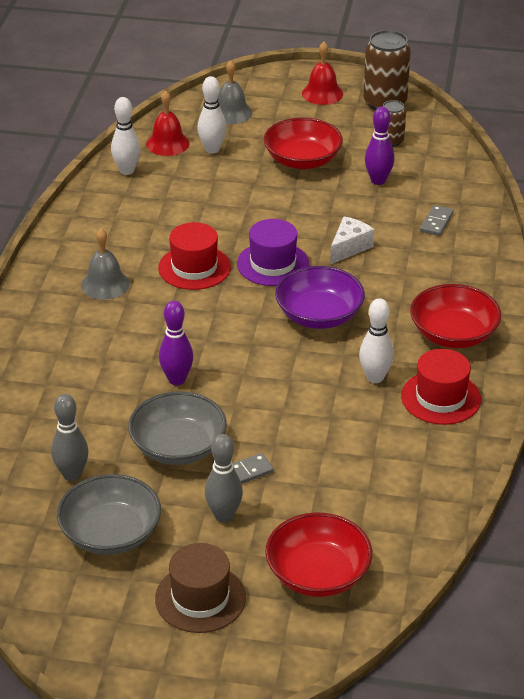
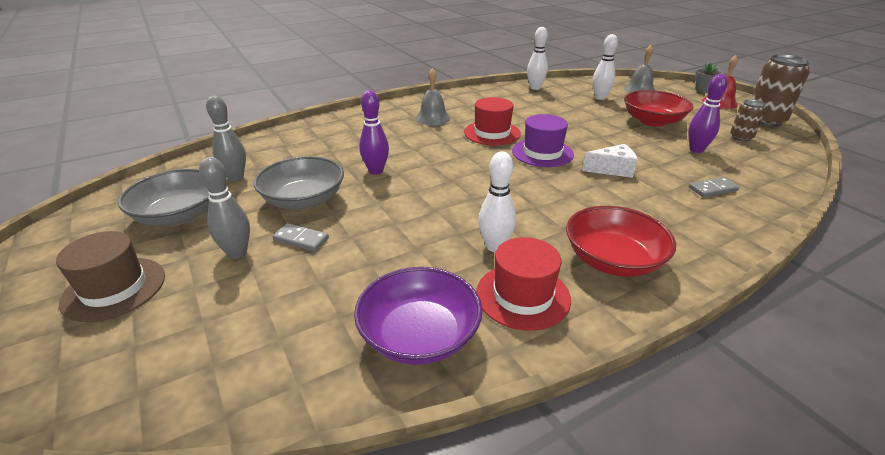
camera: 50 degrees right, 5 degrees down
(167, 143) = (577, 87): red bell -> none
(286, 78) = (703, 90): none -> grey flower pot
(318, 574) = (186, 343): red bowl -> none
(319, 315) = (523, 190): purple bowl -> purple bowl (419, 336)

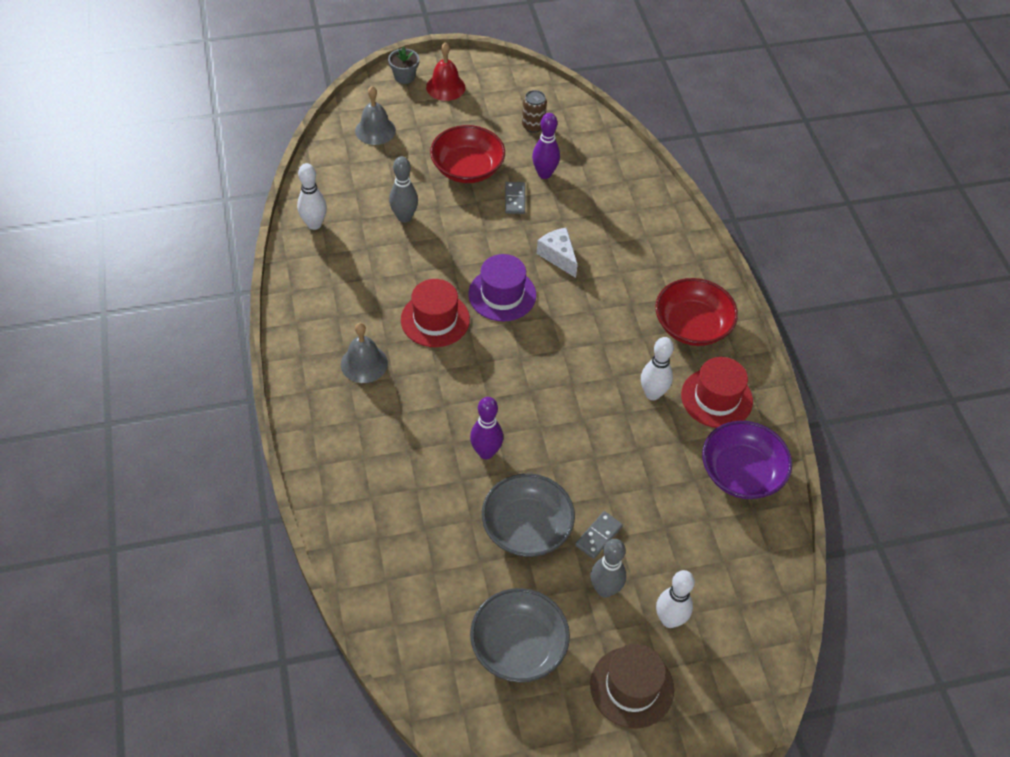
camera: 75 degrees left, 20 degrees up
(236, 177) = (449, 592): grey bowling pin -> grey bowling pin (404, 217)
(600, 97) = (380, 178): white bowling pin -> white bowling pin (669, 620)
(612, 170) = (558, 256): white cheese -> white cheese turned 45 degrees counterclockwise
(712, 189) = (617, 207): grey domino -> grey domino (515, 199)
(765, 120) = (505, 84): brown can -> none

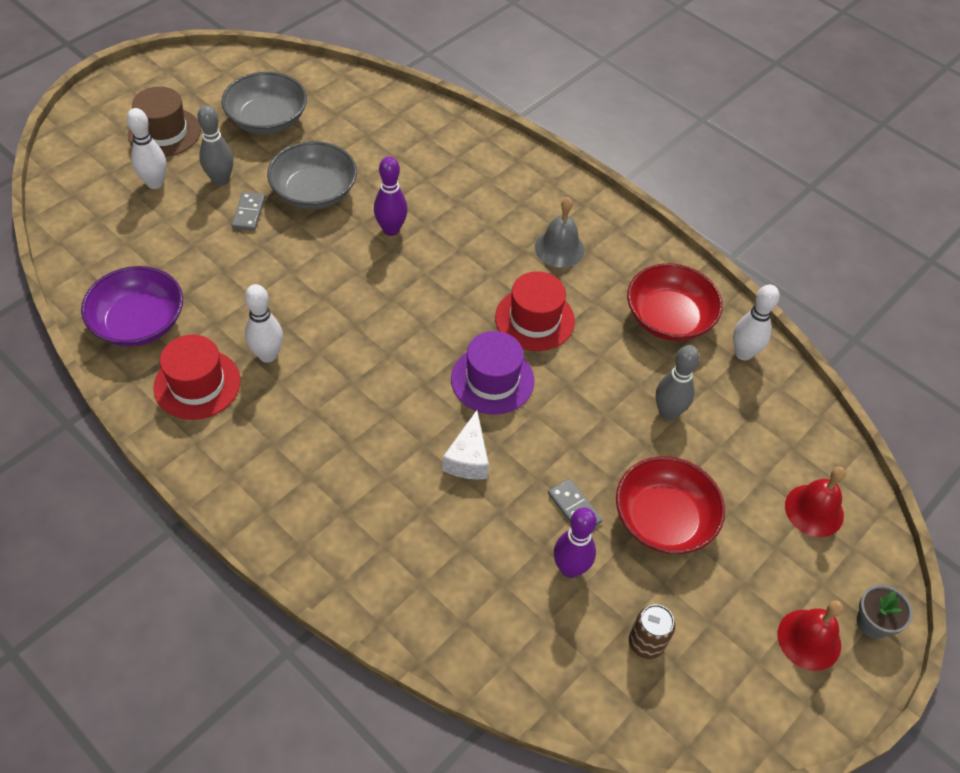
camera: 145 degrees right, 0 degrees up
(375, 130) = (814, 510): grey bell -> red bell
(558, 256) = (468, 458): white cheese -> white cheese turned 75 degrees clockwise
(692, 326) = (264, 453): red bowl -> red bowl (668, 318)

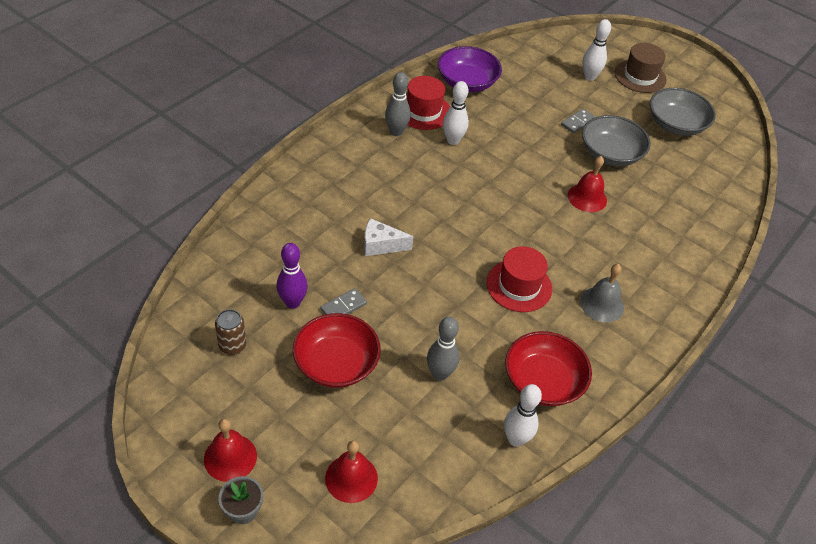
camera: 85 degrees right, 5 degrees down
(221, 180) = (604, 106): grey bowling pin -> grey bowling pin (396, 132)
(249, 213) = (577, 122): grey domino -> grey domino turned 45 degrees counterclockwise
(391, 230) = (587, 197): purple bowling pin -> red bell
(492, 380) = (453, 259): purple hat -> none

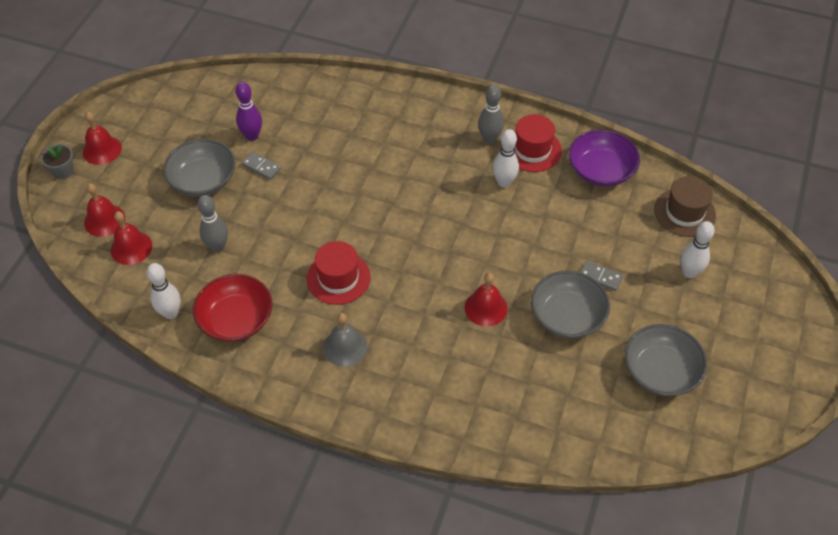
camera: 75 degrees right, 5 degrees up
(232, 345) = (197, 117): brown can -> none
(336, 363) = (203, 180): red bowl -> grey bowl
(381, 245) = (339, 170): white cheese -> none
(407, 458) = (131, 248): none -> red bell
(640, 76) = (728, 321): brown hat -> brown hat (684, 212)

